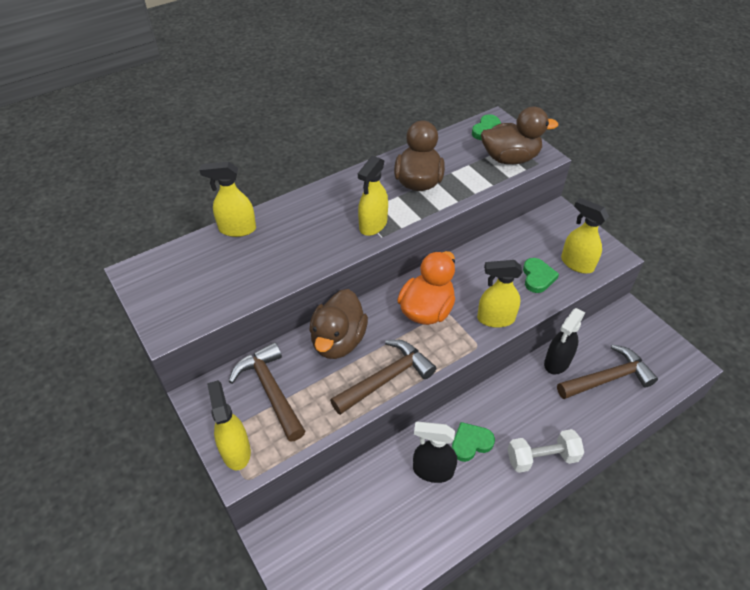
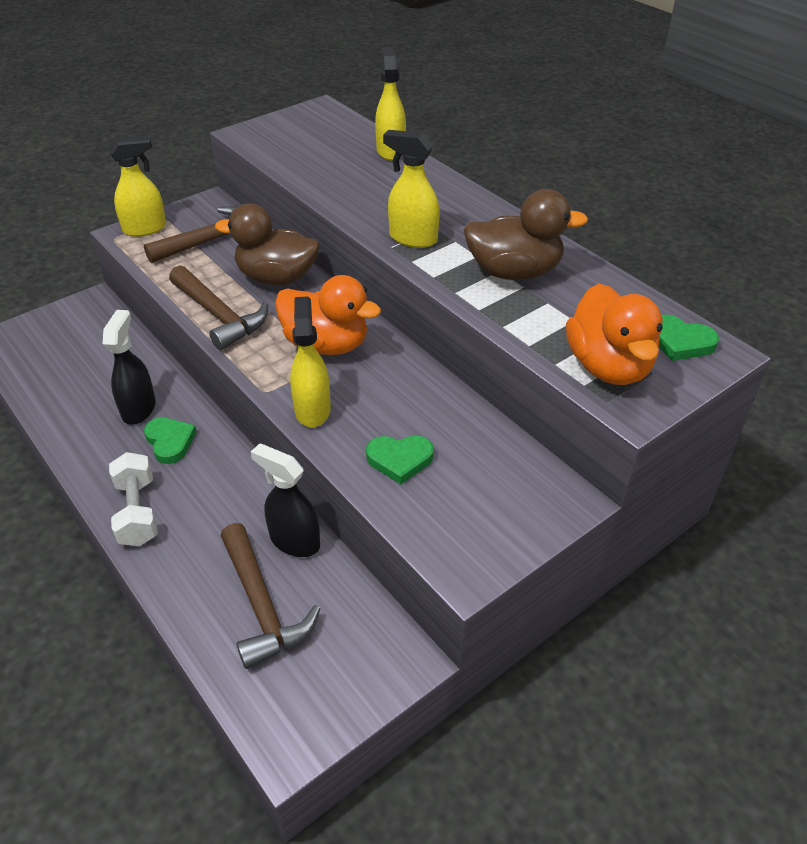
camera: 85 degrees right, 5 degrees down
(510, 158) = (608, 366): brown duck -> orange duck
(576, 263) = (438, 513): yellow spray bottle -> none

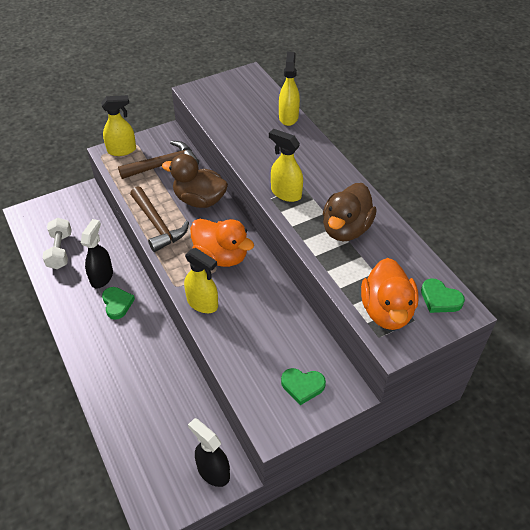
camera: 10 degrees right, 5 degrees up
(137, 512) = (90, 350): white dumbbell -> white dumbbell (60, 251)
(262, 606) = (154, 425): brown hammer -> none
(294, 541) = (181, 384): black spray bottle -> black spray bottle (213, 471)
(312, 409) = (203, 303): yellow spray bottle -> yellow spray bottle turned 120 degrees clockwise
(399, 460) = (249, 348): green heart -> green heart (302, 386)
(514, 272) = (346, 229): brown duck -> brown duck turned 105 degrees clockwise

